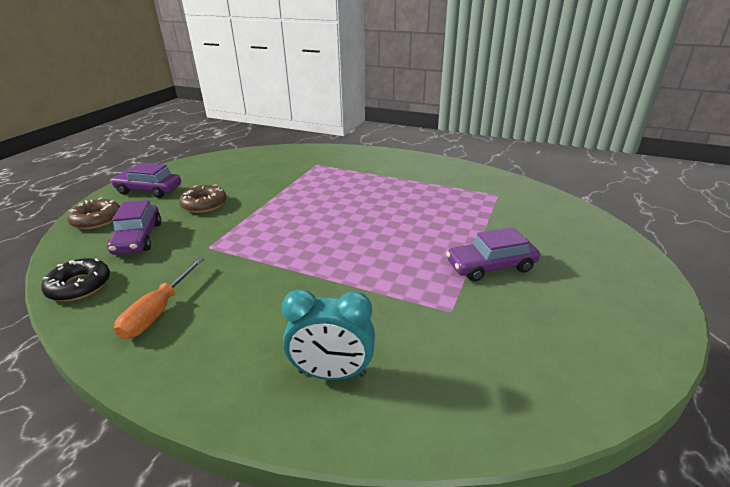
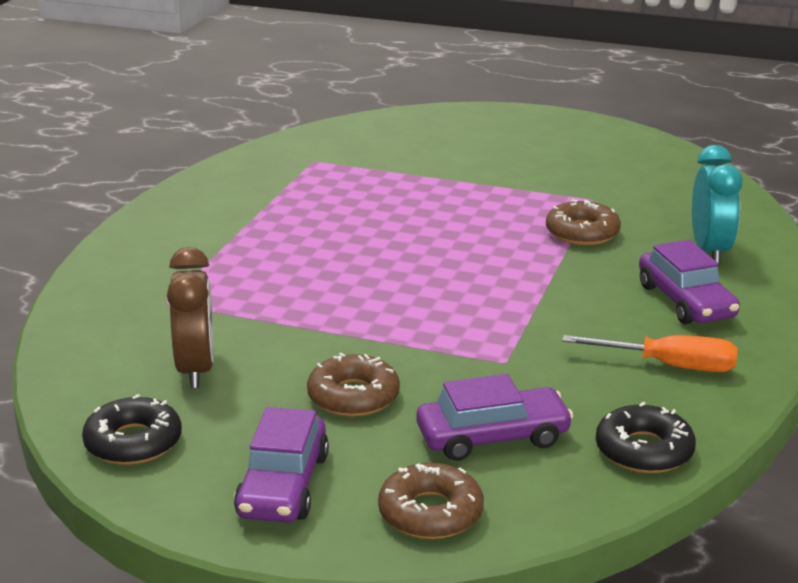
camera: 95 degrees left, 5 degrees down
(204, 164) = (133, 442): none -> black donut
(251, 172) = (196, 370): none -> brown clock
(380, 296) = (582, 233): none -> brown donut
(491, 266) = (503, 176): purple car -> purple car (685, 301)

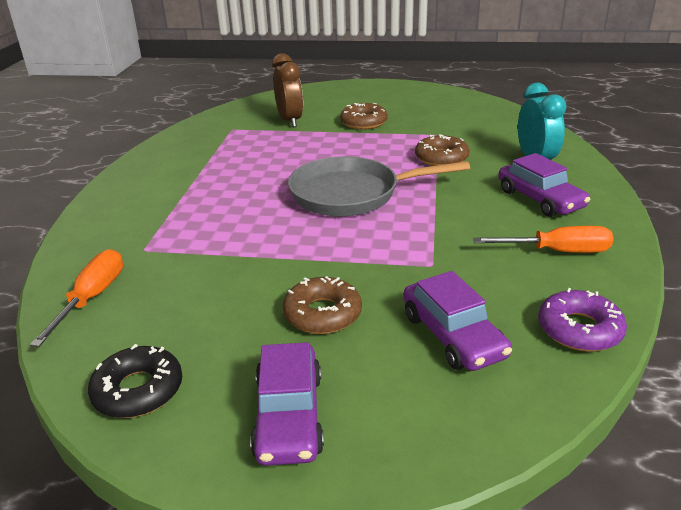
camera: 10 degrees left, 5 degrees up
(98, 347) = (92, 298): none -> orange screwdriver
(196, 370) = (181, 307): brown clock -> brown clock (290, 121)
(430, 513) = (432, 423): brown donut -> brown donut (363, 122)
(441, 266) = (351, 194): none -> grey pan
(493, 437) = (453, 336): purple car -> purple car turned 90 degrees clockwise
(644, 450) = (579, 329): black donut -> purple donut

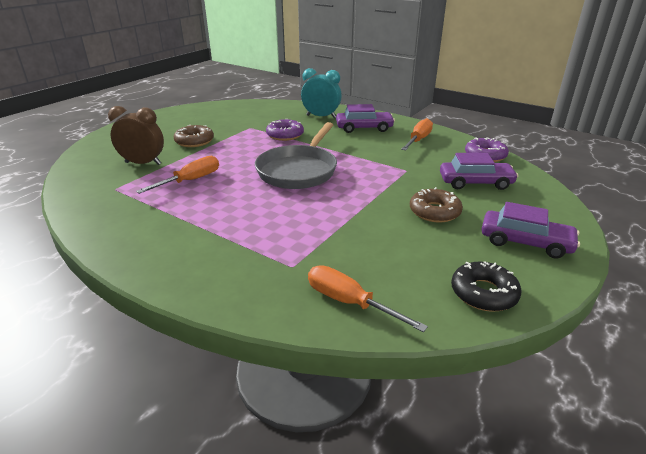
camera: 65 degrees left, 0 degrees up
(274, 151) = (190, 180): none -> orange screwdriver
(441, 158) = (285, 135): brown donut -> purple donut

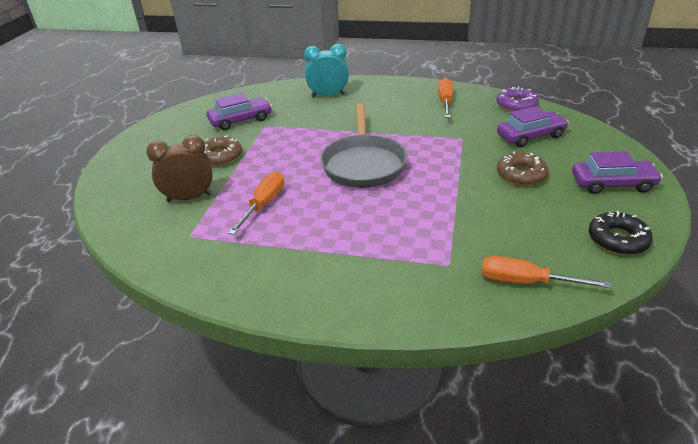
camera: 20 degrees left, 5 degrees up
(285, 135) = (311, 126): purple donut -> none
(364, 128) = (383, 100): purple car -> purple car (240, 120)

